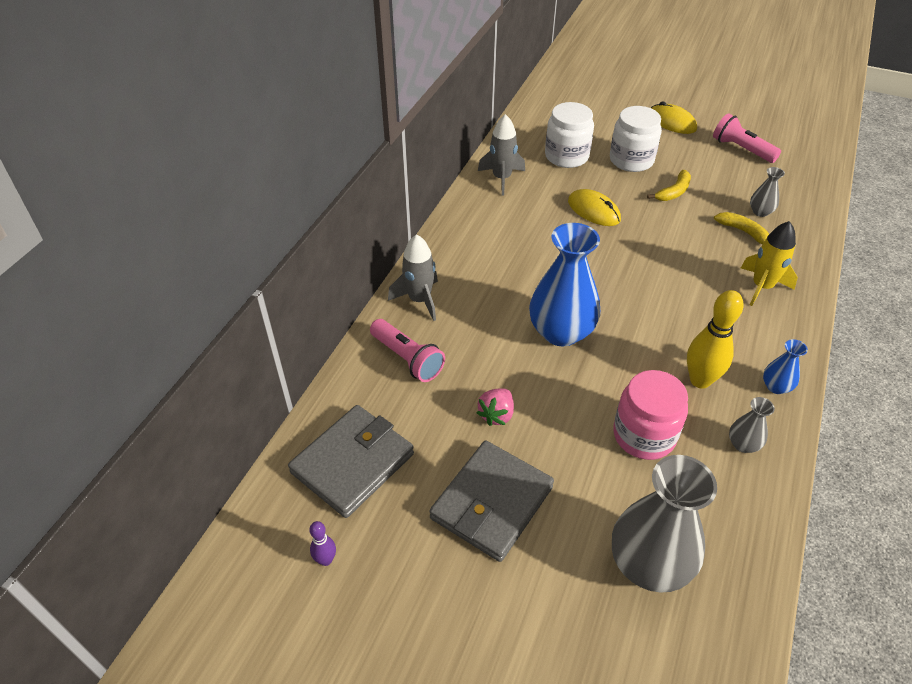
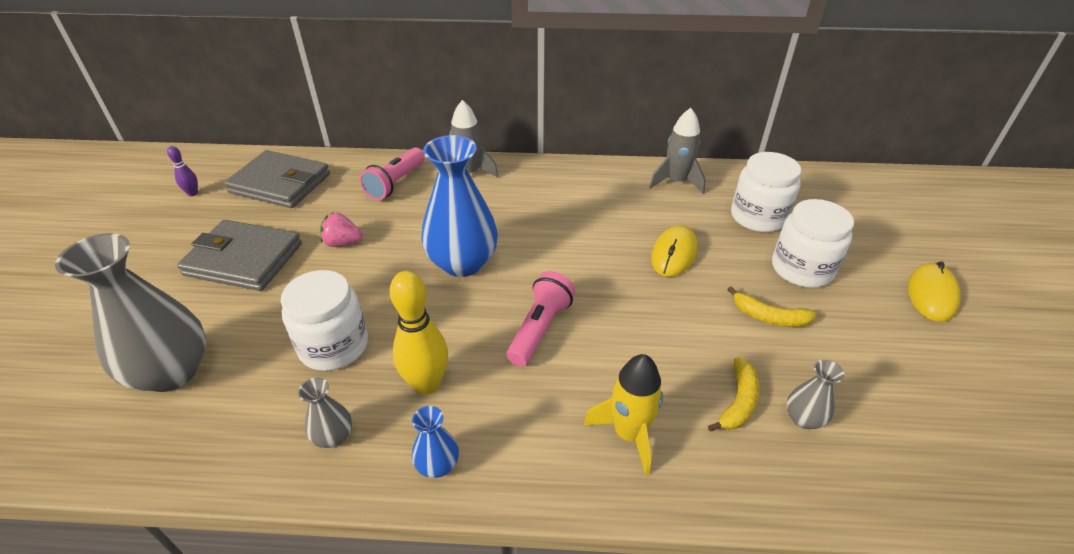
camera: 70 degrees right, 5 degrees down
(644, 435) = (334, 346): pink jar -> white jar
(741, 149) = (947, 380): pink flashlight -> pink flashlight (540, 328)

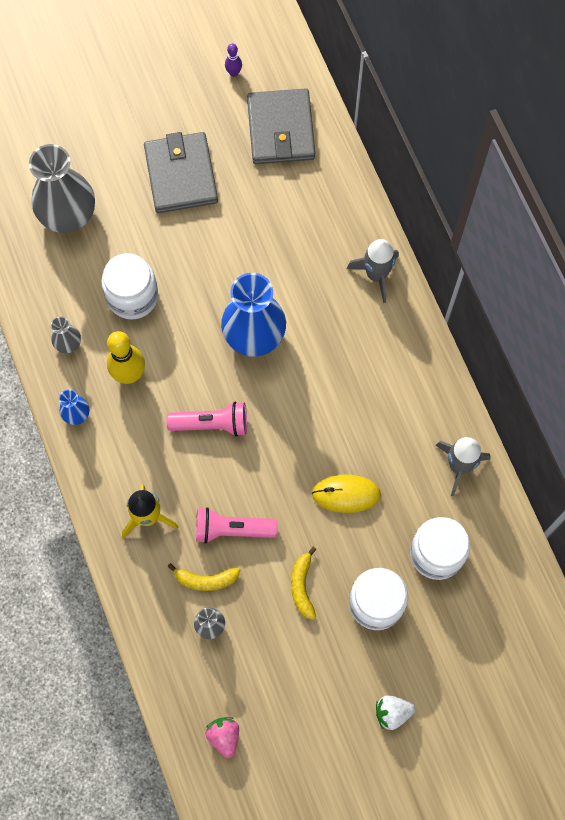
camera: 65 degrees right, 30 degrees up
(342, 243) = (233, 232): pink strawberry -> pink strawberry (224, 736)
(396, 183) = (329, 222): pink flashlight -> pink flashlight (232, 529)
(931, 294) = (392, 712): yellow mouse -> white strawberry

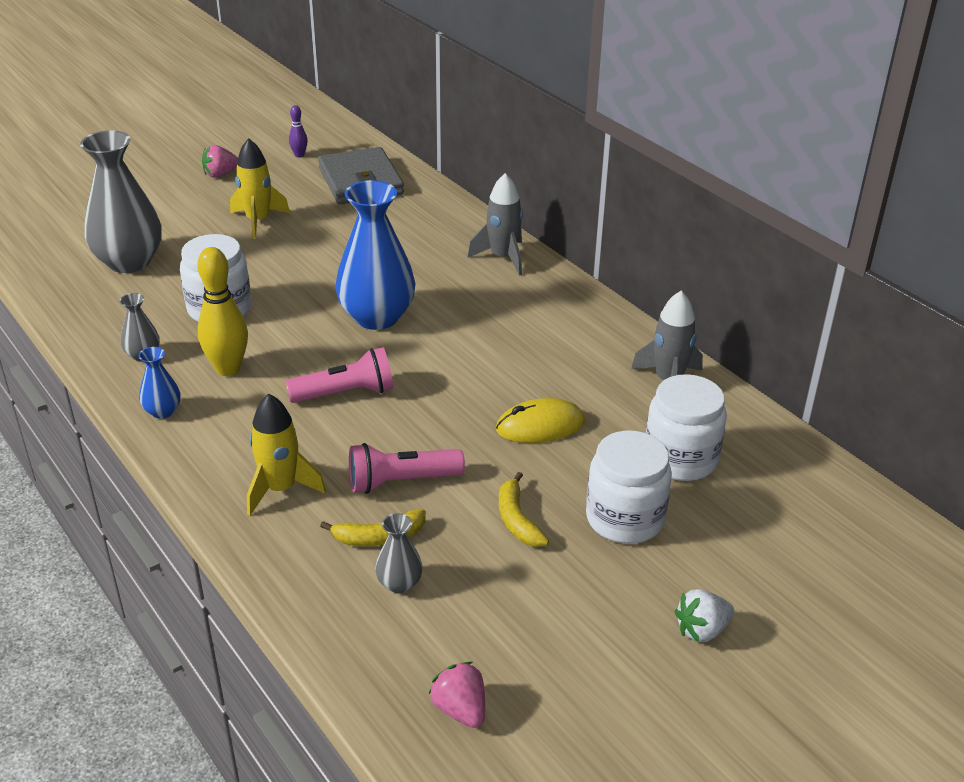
camera: 15 degrees left, 35 degrees down
(158, 92) = (220, 174): none -> pink strawberry
(181, 175) = (258, 221): grey wallet -> yellow rocket

